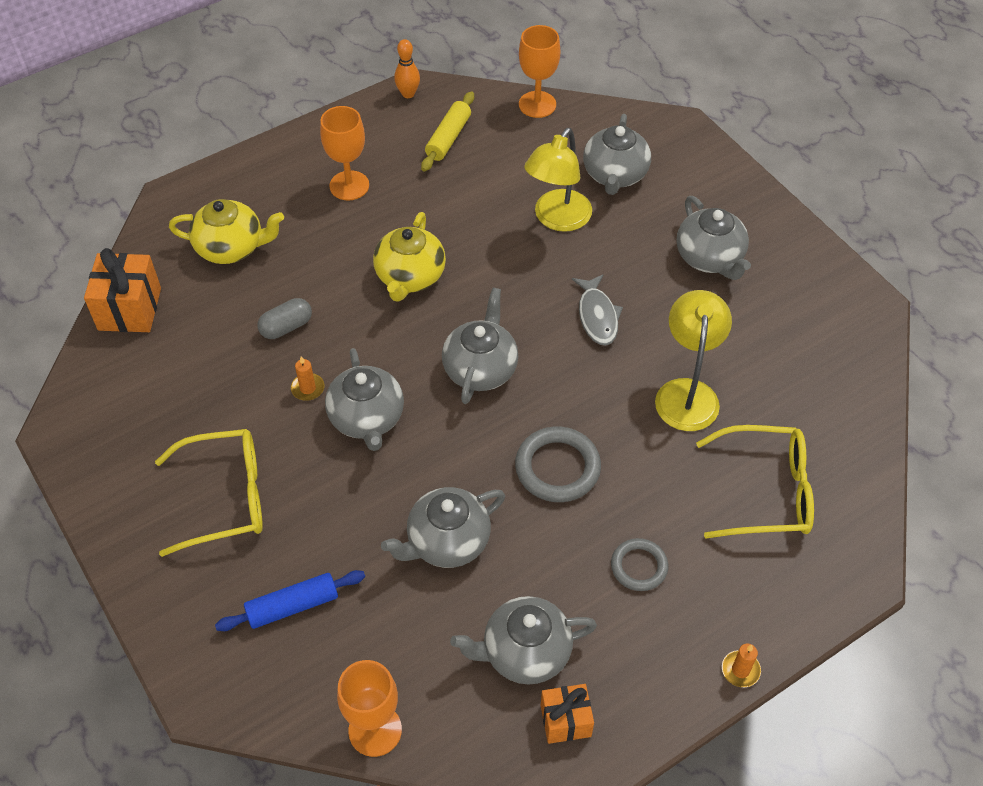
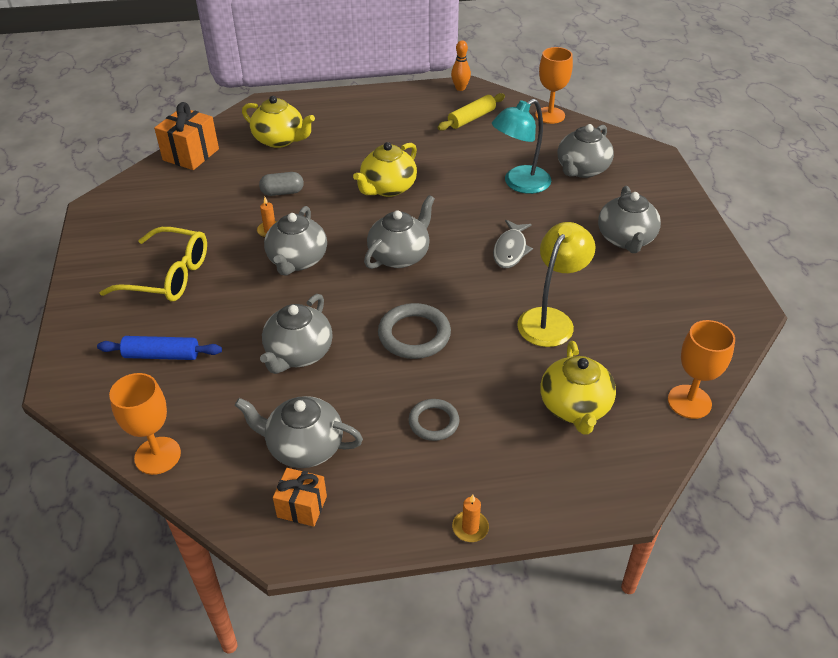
camera: 25 degrees right, 10 degrees down
(349, 185) = (383, 127): orange goblet -> orange goblet (689, 402)
(447, 541) = (298, 353): grey teapot -> grey teapot turned 60 degrees counterclockwise
(557, 219) = (519, 184): yellow lamp -> turquoise lamp
(766, 492) = (574, 407): yellow glasses -> yellow teapot

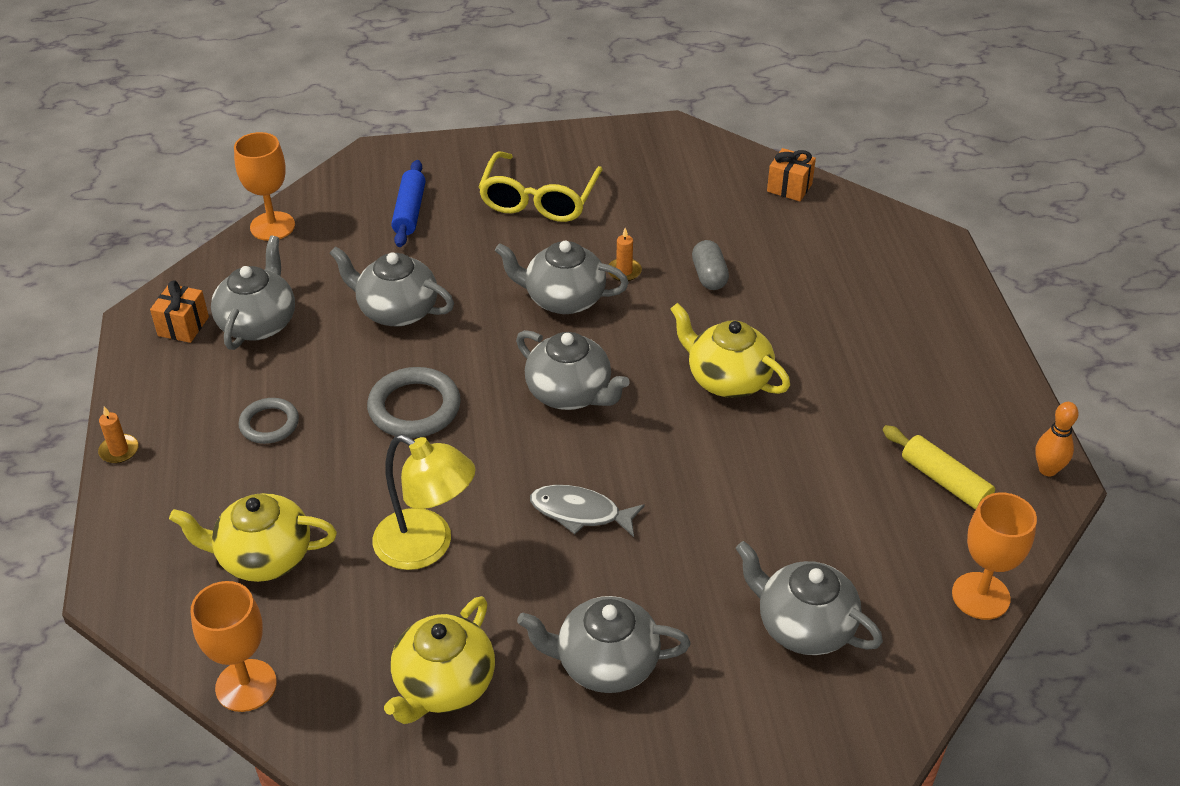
camera: 90 degrees right, 0 degrees up
(191, 154) = (789, 188): orange gift -> orange gift, size x0.62
(280, 140) = (839, 264): yellow teapot -> yellow teapot (443, 685)
(519, 184) = (751, 535): turquoise lamp -> none

